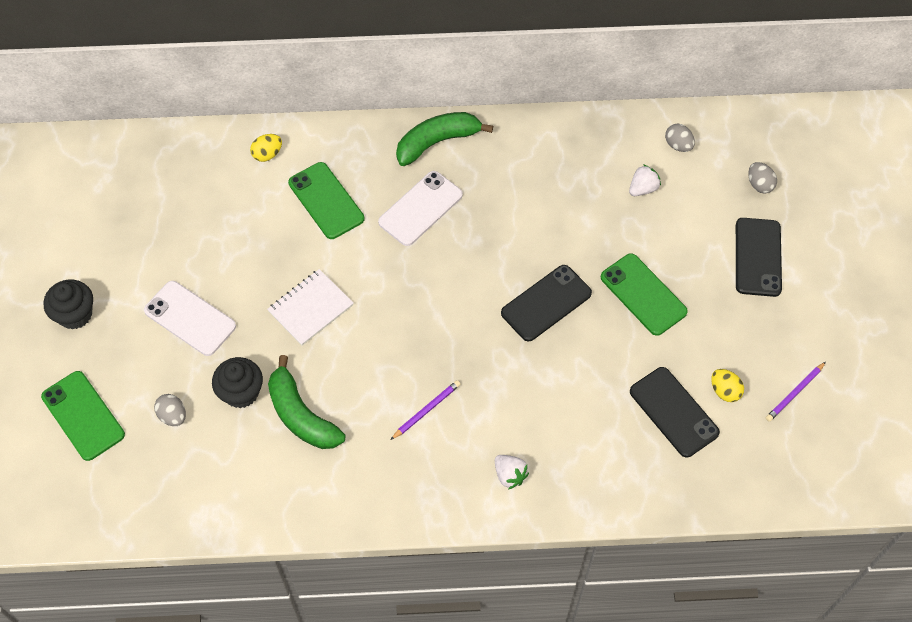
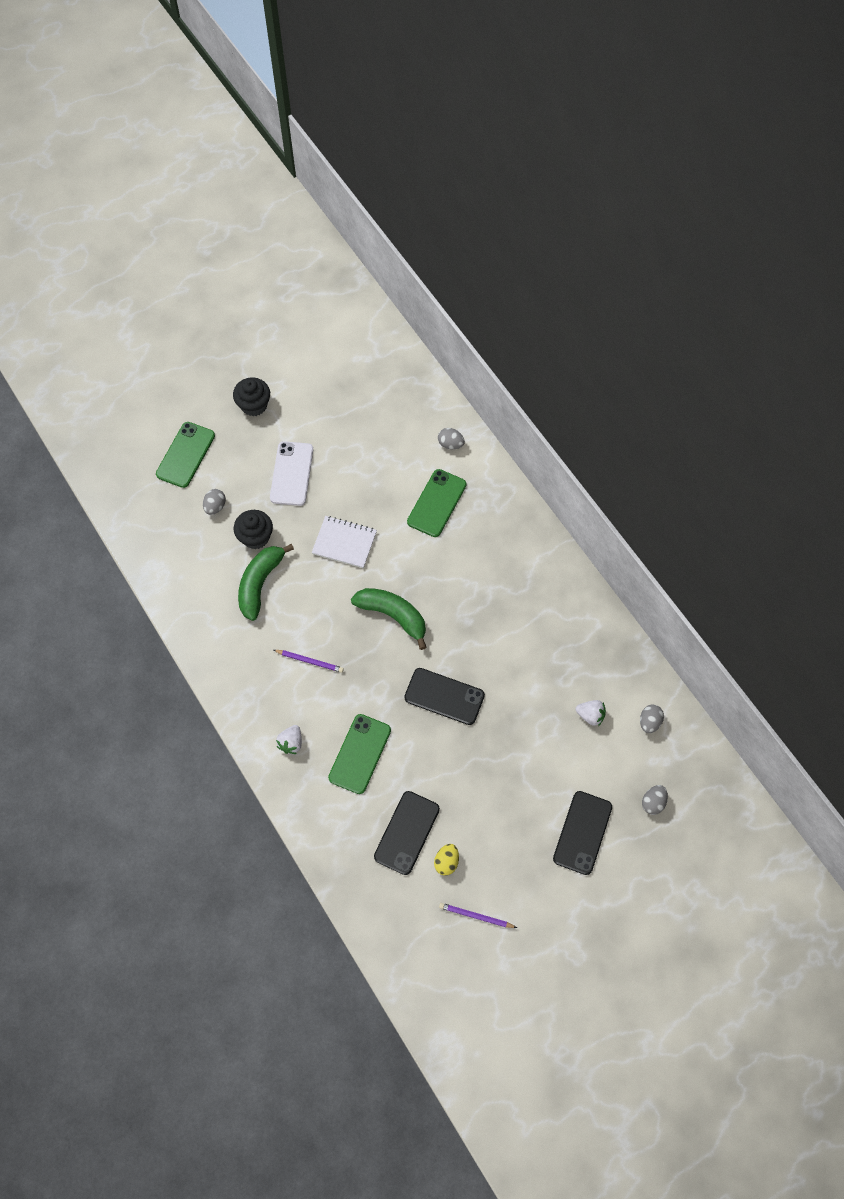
camera: 60 degrees right, 5 degrees up
(267, 154) = (450, 444): yellow egg -> grey egg
(420, 208) = (470, 568): white phone -> none
(437, 142) = (535, 548): green banana -> green banana (393, 615)
(643, 294) = (494, 762): green phone -> green phone (360, 754)
(758, 257) = (582, 832): black phone -> black phone turned 45 degrees counterclockwise

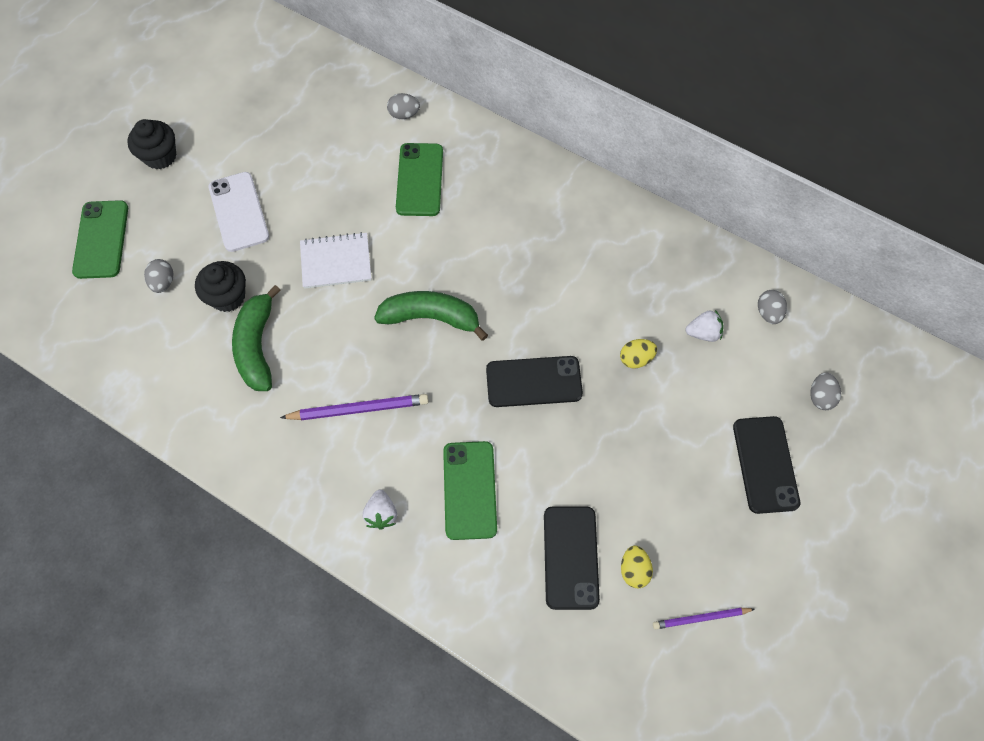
camera: 25 degrees left, 0 degrees up
(309, 661) = (358, 409): purple pencil -> purple pencil, size x1.55
(528, 712) = (636, 359): none -> yellow egg

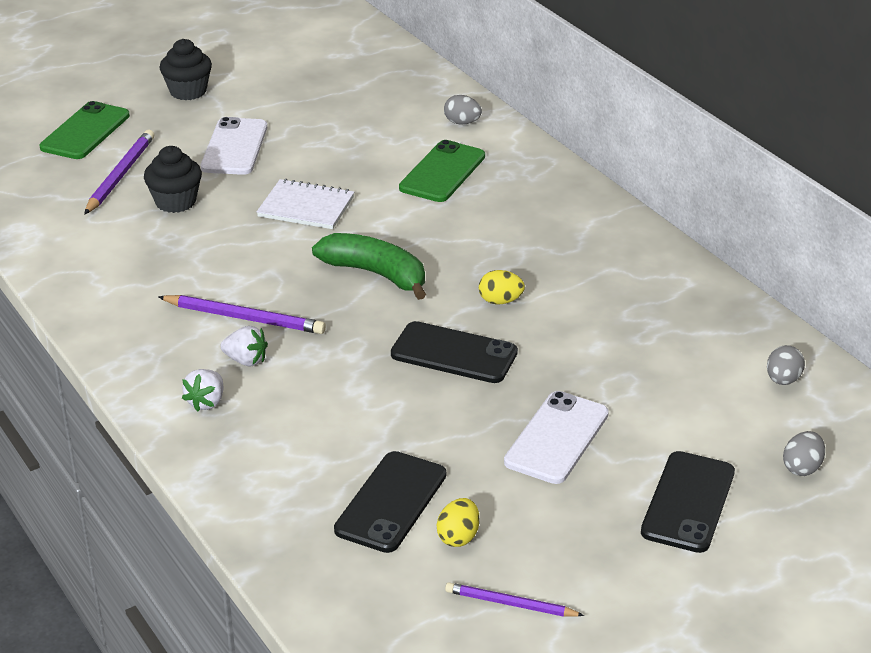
camera: 25 degrees right, 30 degrees down
(163, 282) = (120, 175): grey egg -> purple pencil
(257, 346) = (176, 244): green banana -> none
(469, 490) = (317, 414): green phone -> none
(636, 359) = (588, 370): yellow egg -> yellow egg (500, 301)
(649, 439) = (557, 438): none -> white phone
(703, 333) = (687, 373): white strawberry -> white strawberry (246, 360)

